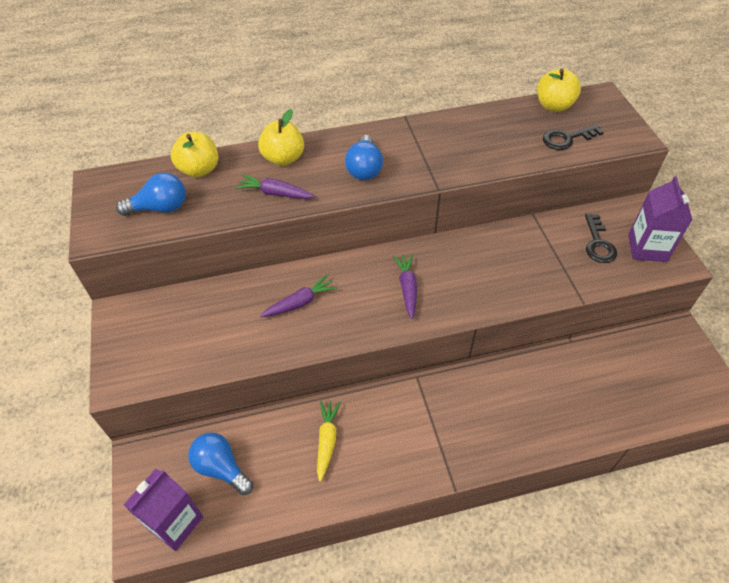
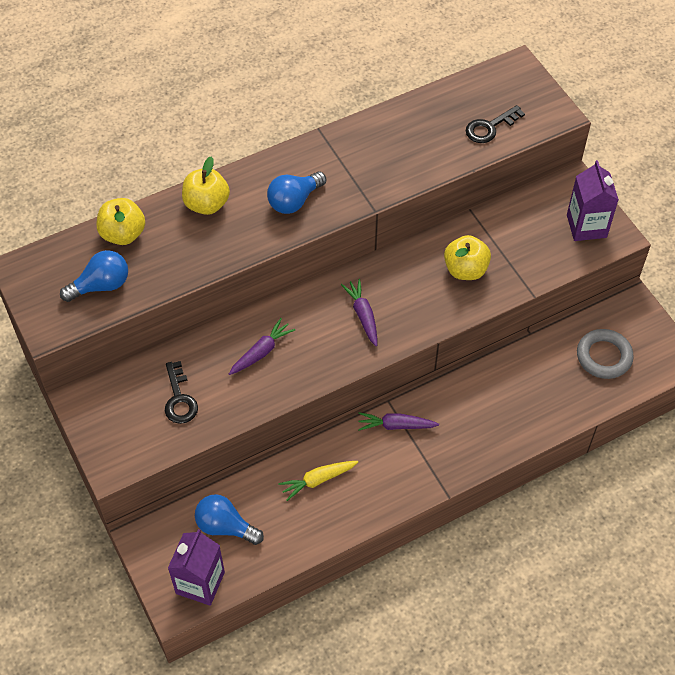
camera: 15 degrees left, 5 degrees up
(275, 193) = (213, 246): purple carrot -> purple carrot (396, 425)
(327, 441) = (318, 480): yellow carrot -> yellow carrot turned 105 degrees counterclockwise
(364, 169) = (294, 201): blue light bulb -> blue light bulb turned 60 degrees clockwise
(554, 106) = (470, 88): yellow apple -> yellow apple (465, 270)
(598, 243) = (539, 230): black key -> black key (179, 399)
(644, 379) = (604, 356): none -> grey ring

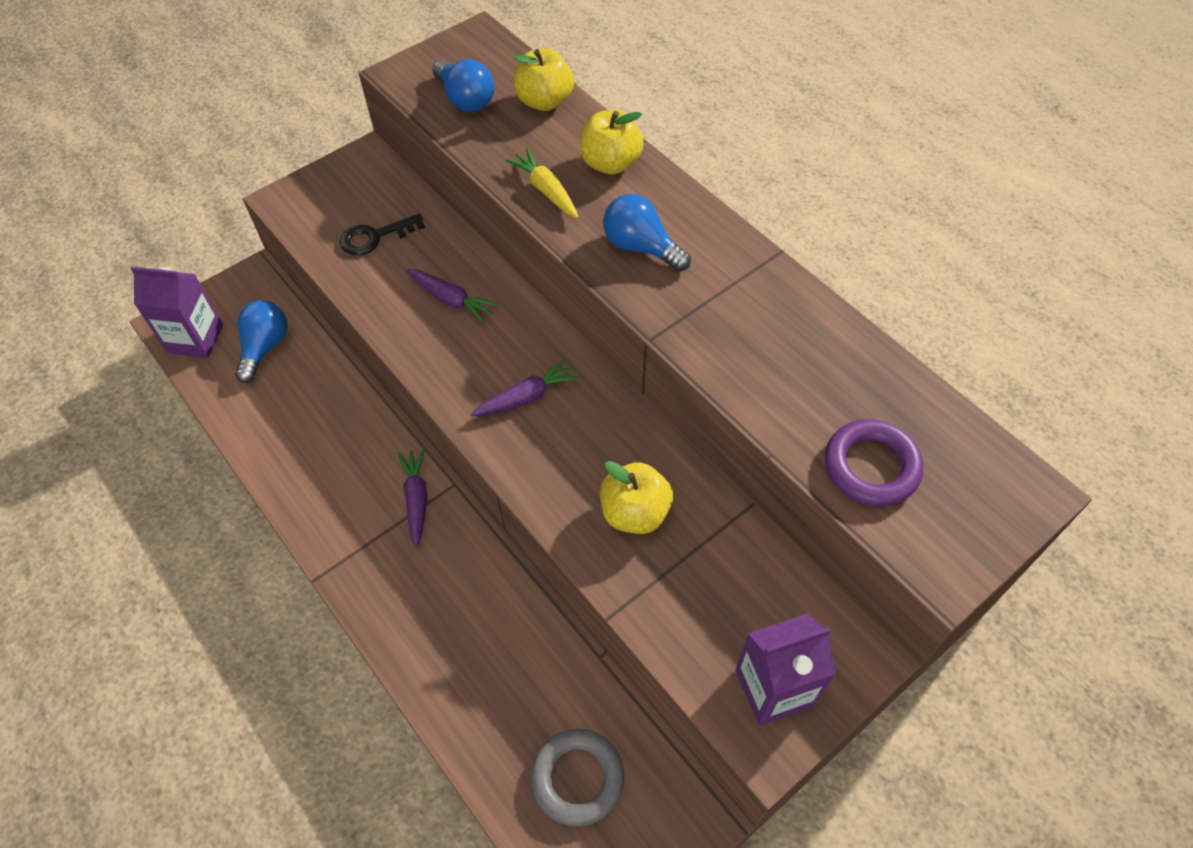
camera: 80 degrees right, 0 degrees up
(318, 480) = (330, 426): yellow carrot -> yellow carrot (546, 191)
(490, 127) = (871, 467): black key -> purple ring

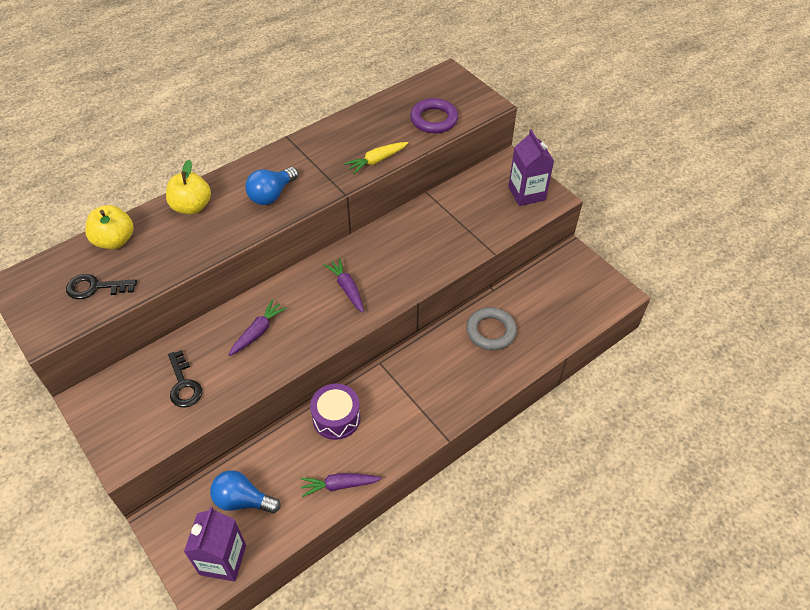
camera: 90 degrees left, 5 degrees down
(366, 435) = (336, 418): none -> purple drum
(416, 500) = (390, 383): purple carrot -> purple carrot (340, 485)
(465, 99) = (95, 287): blue light bulb -> black key
(546, 191) = (209, 240): yellow carrot -> yellow carrot (377, 161)
(577, 778) = (559, 300): grey ring -> grey ring (491, 331)
(635, 513) = (431, 240): yellow apple -> none

